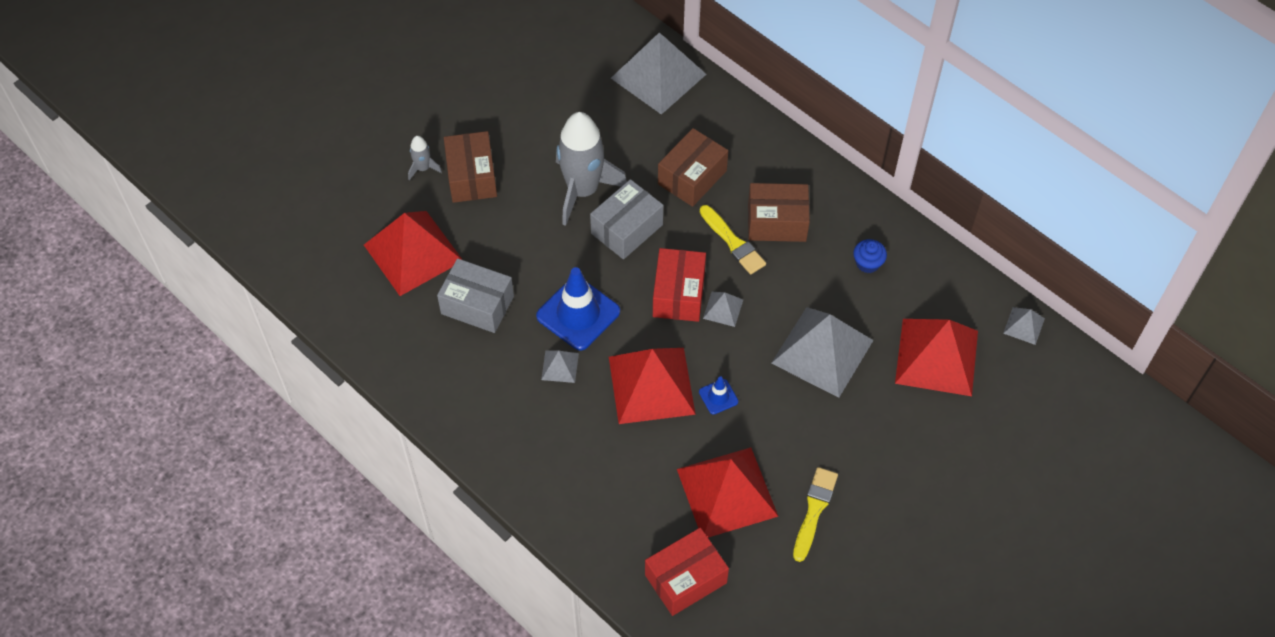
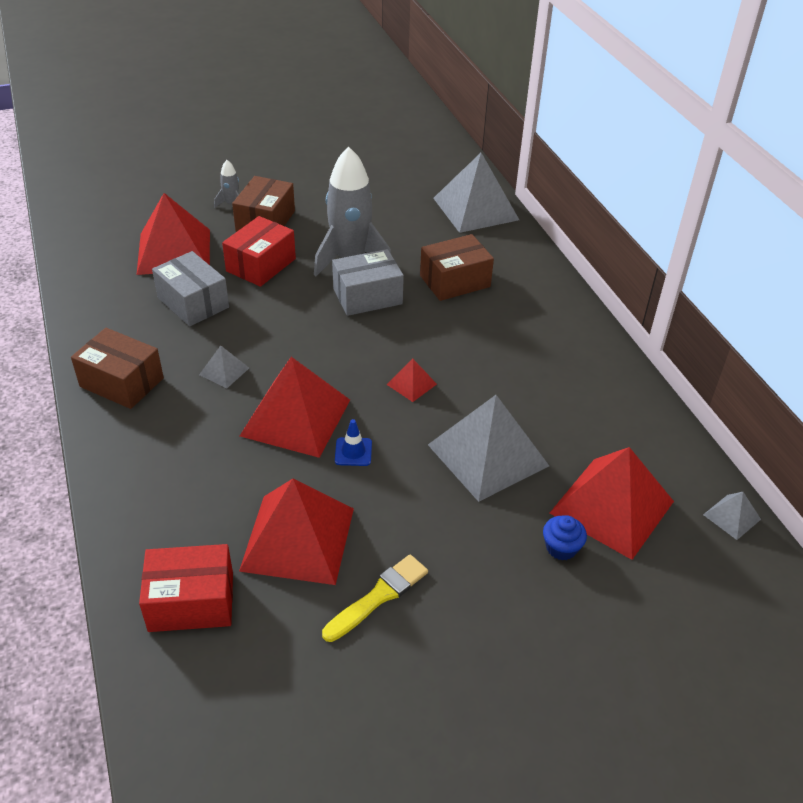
camera: 25 degrees right, 15 degrees down
(578, 314) = (274, 339): blue traffic cone -> none
(678, 294) = (377, 358): red box -> red box (261, 265)
(723, 309) = (411, 384): grey pyramid -> red pyramid
(733, 242) = (459, 338): yellow brush -> none
(777, 222) = (512, 338): brown box -> brown box (122, 382)
(867, 263) = (584, 400): blue cupcake -> blue cupcake (561, 548)

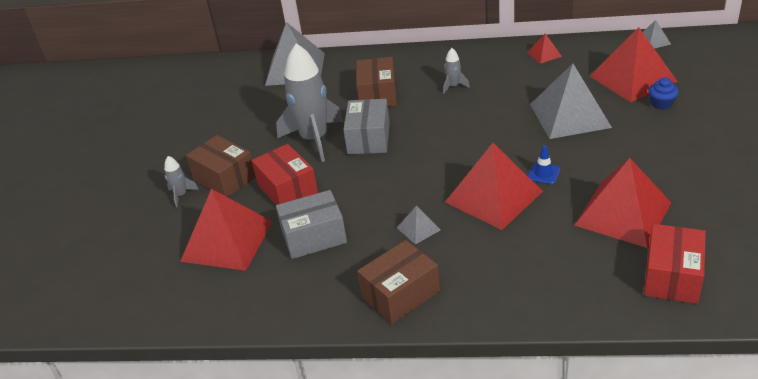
camera: 60 degrees left, 5 degrees down
(379, 596) = (686, 184): yellow brush -> none
(411, 384) = (483, 135): red pyramid -> red pyramid (544, 54)
(502, 337) = (453, 86): none -> grey rocket

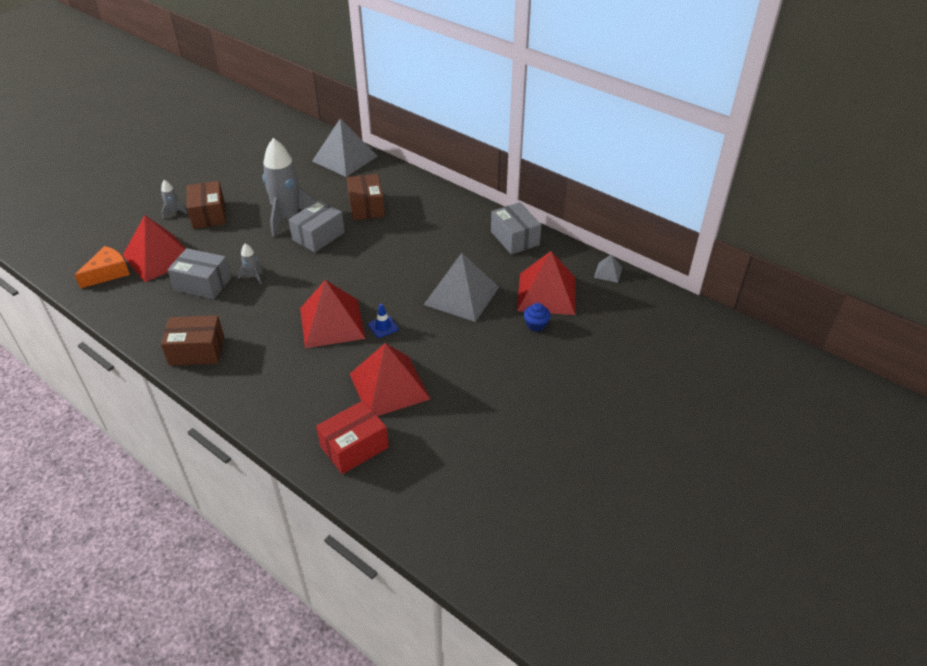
camera: 30 degrees right, 5 degrees up
(189, 285) = (108, 273): none -> orange cheese
(287, 189) = (230, 243): red box -> none
(377, 94) = (366, 207): brown box -> brown box turned 45 degrees counterclockwise
(418, 228) = (262, 316): grey pyramid -> none
(453, 86) = (420, 228): grey rocket -> grey rocket (253, 276)
(544, 54) = (515, 238): red pyramid -> grey box

